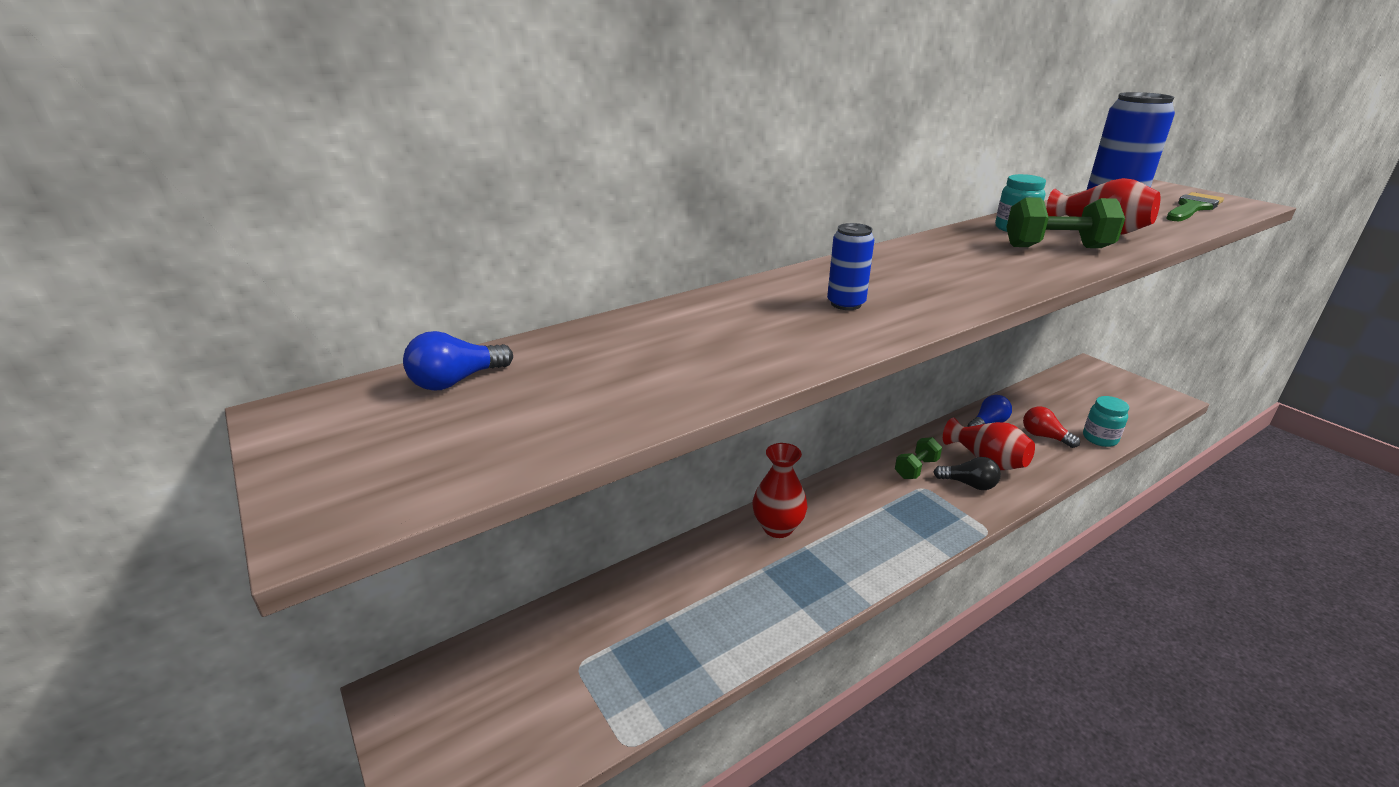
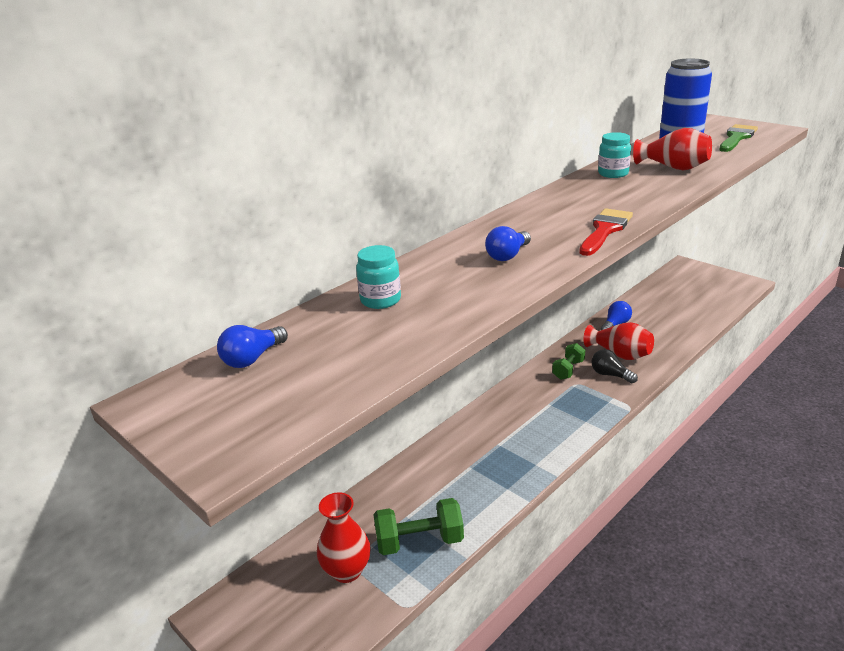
camera: 10 degrees left, 0 degrees up
(778, 527) = (473, 434): red vase -> red vase (347, 571)
(846, 304) = (507, 255): blue can -> blue light bulb
(969, 484) = (610, 375): black light bulb -> black light bulb turned 150 degrees counterclockwise
(988, 291) = (605, 230): none -> red brush
(1044, 436) = (659, 328): red light bulb -> none
(1057, 247) = (646, 186): green dumbbell -> green dumbbell (419, 541)
(1100, 438) = (700, 323): turquoise jar -> turquoise jar (380, 300)

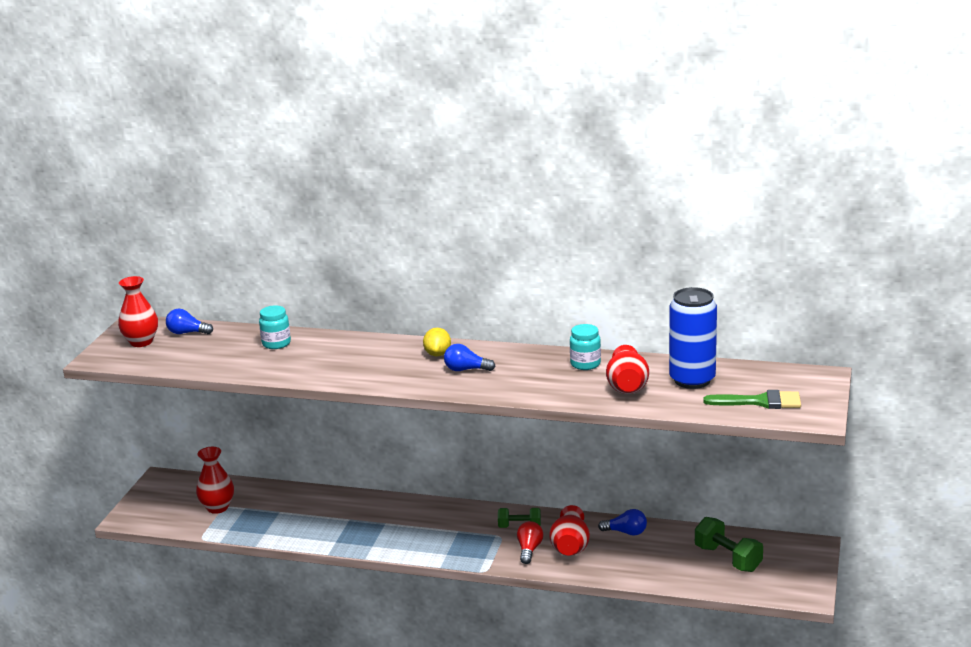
camera: 60 degrees right, 5 degrees down
(224, 404) = (141, 342): none -> red vase
(419, 541) = (259, 524): green dumbbell -> green dumbbell (728, 558)
(507, 255) = (372, 364): blue light bulb -> blue light bulb (466, 369)
(522, 223) = (437, 354): none -> yellow lemon
(605, 230) = (445, 386): red brush -> none
(610, 375) = (529, 550): black light bulb -> red light bulb

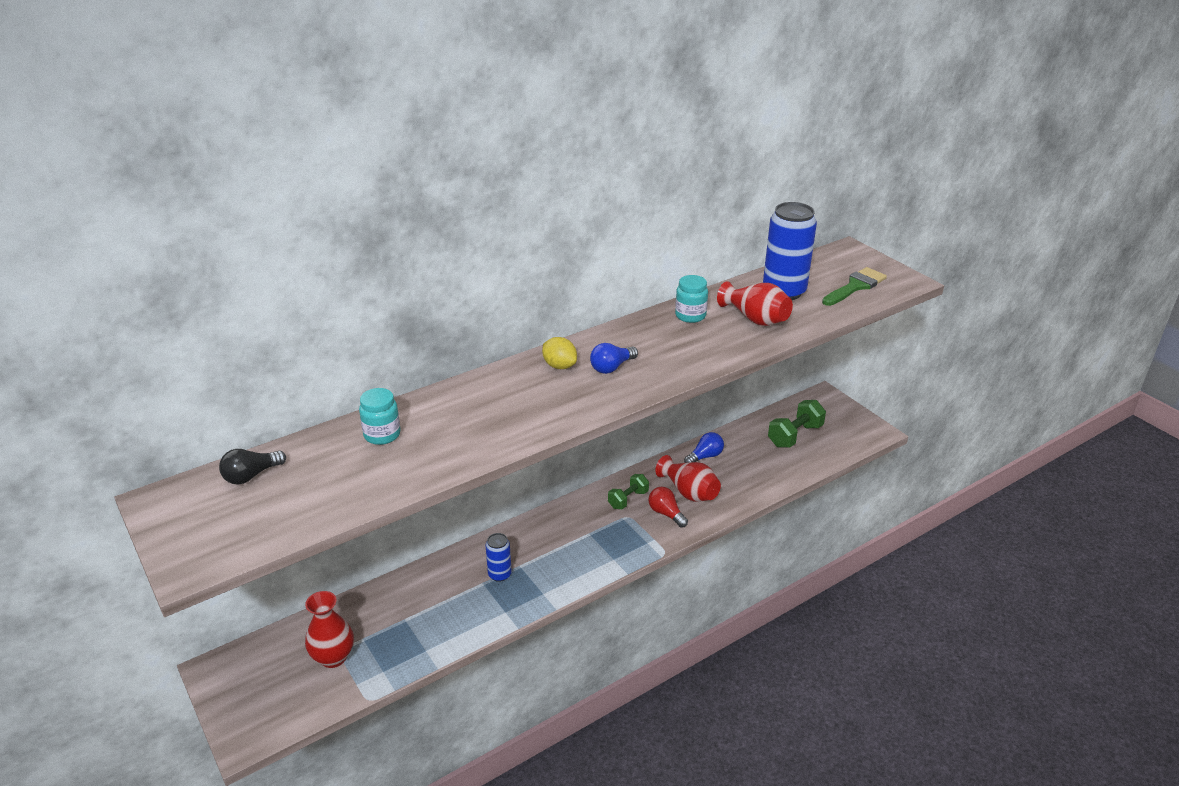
camera: 50 degrees left, 10 degrees up
(141, 342) = (211, 516): red vase -> none
(187, 333) = (251, 476): blue light bulb -> black light bulb
(366, 520) = (499, 574): none -> blue can
(728, 558) = (795, 435): green dumbbell -> green dumbbell turned 45 degrees counterclockwise

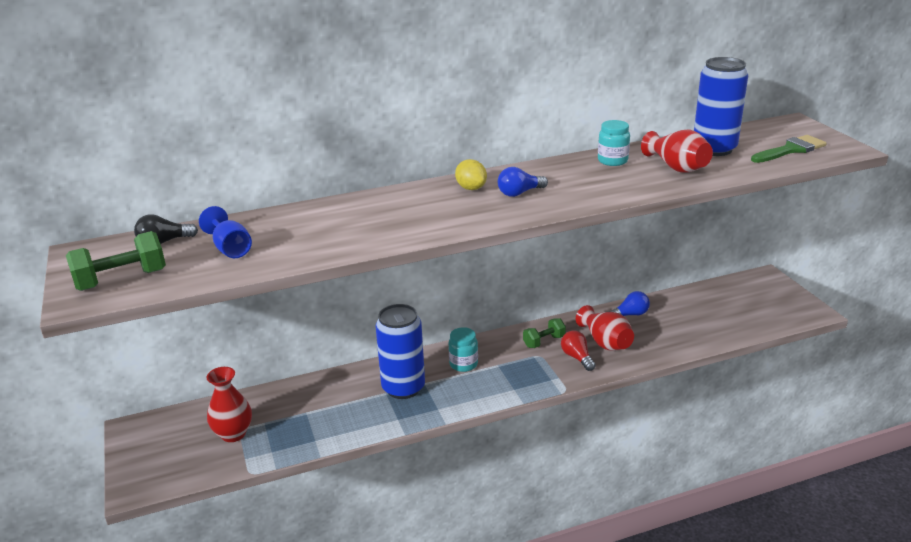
camera: 15 degrees right, 5 degrees down
(332, 476) = (230, 249): none -> blue goblet
(382, 435) = (288, 224): turquoise jar -> turquoise jar (463, 364)
(499, 574) = (403, 388): blue can -> blue can, size x1.95
(795, 435) = (726, 307): green dumbbell -> green dumbbell (121, 280)

